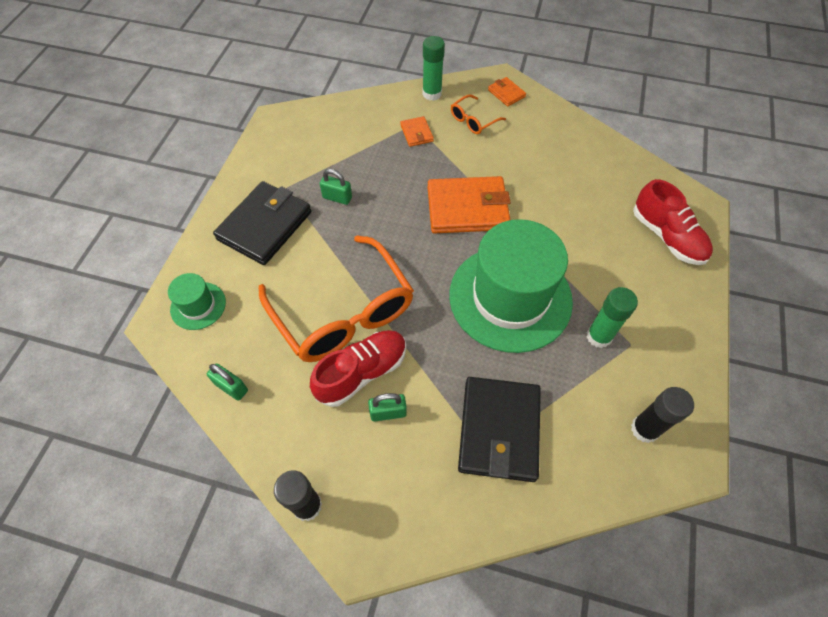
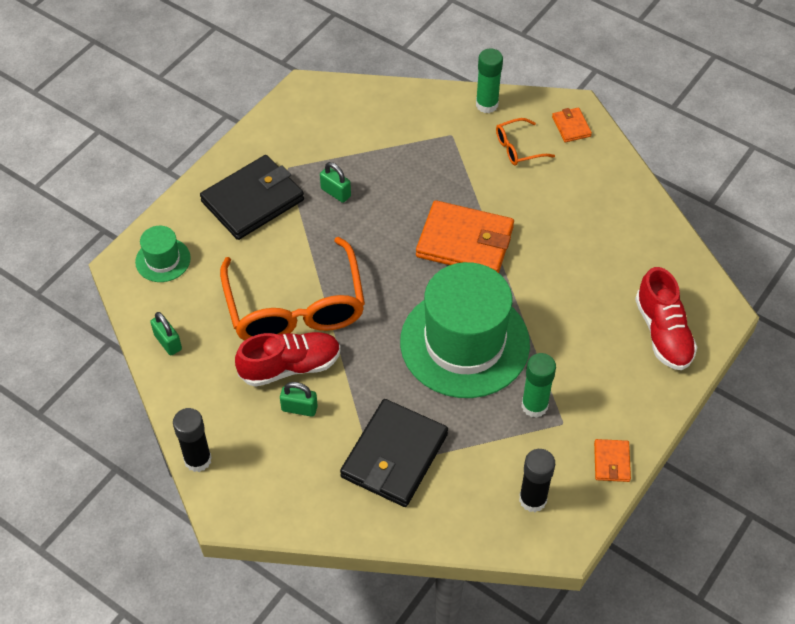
camera: 20 degrees right, 5 degrees down
(416, 133) = (449, 146): orange wallet -> orange wallet (611, 462)

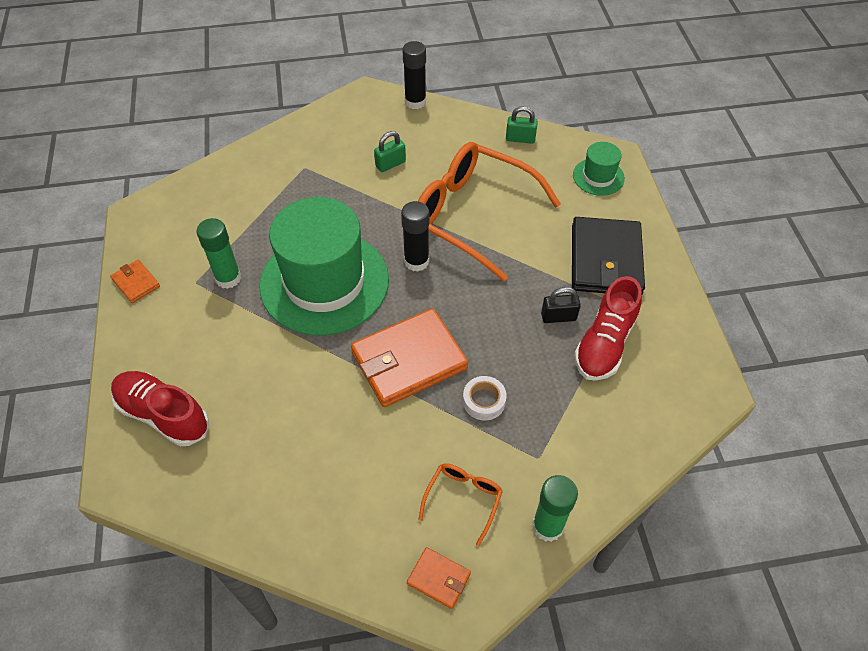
camera: 135 degrees right, 0 degrees up
(290, 366) = (427, 180): red shoe -> red shoe (604, 343)
(335, 192) = (558, 317): green padlock -> black padlock
(394, 455) = (298, 182): black wallet -> none
(446, 184) = (484, 401): none -> white tape
(532, 499) = (177, 222): black glue stick -> black glue stick (416, 261)

